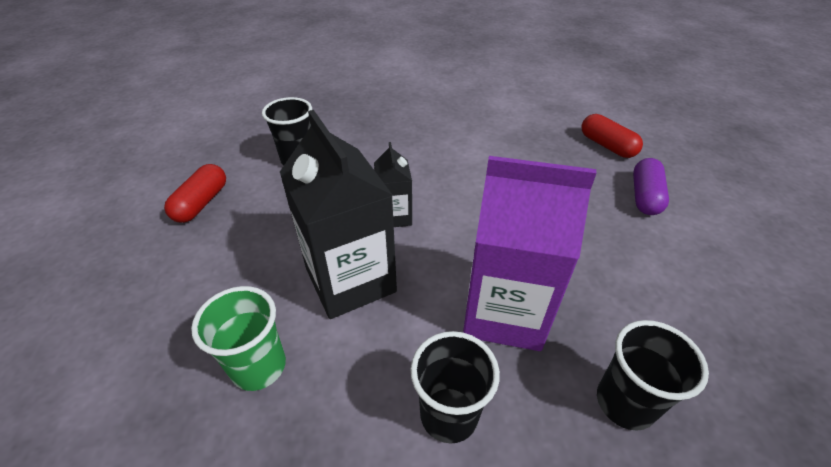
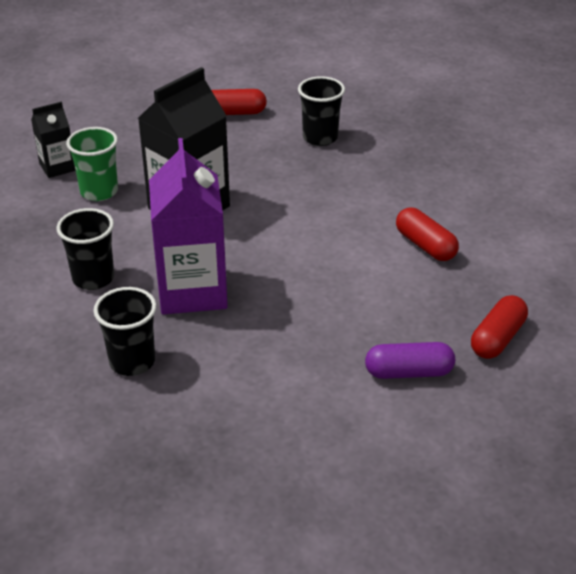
camera: 70 degrees right, 5 degrees down
(394, 216) = (274, 210): black carton -> black carton (57, 167)
(487, 147) = (425, 245): none -> red capsule

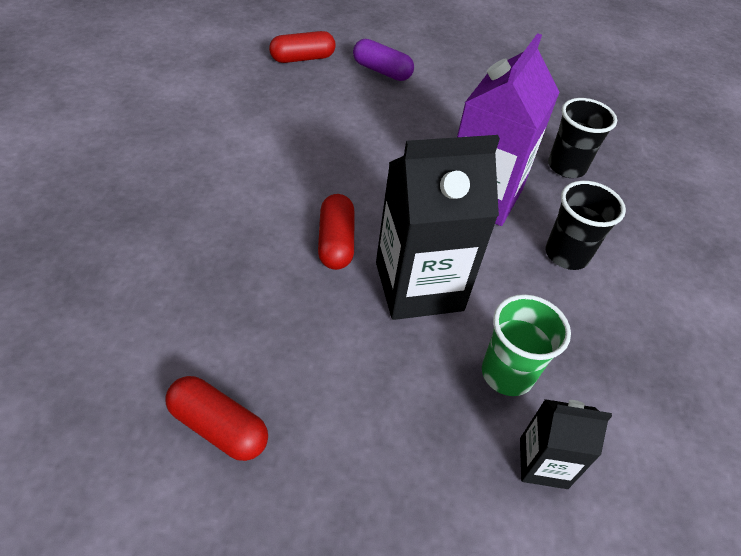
camera: 150 degrees left, 10 degrees up
(320, 138) = (176, 301): black cup -> none
(425, 245) = (255, 130): red capsule -> red capsule (336, 242)

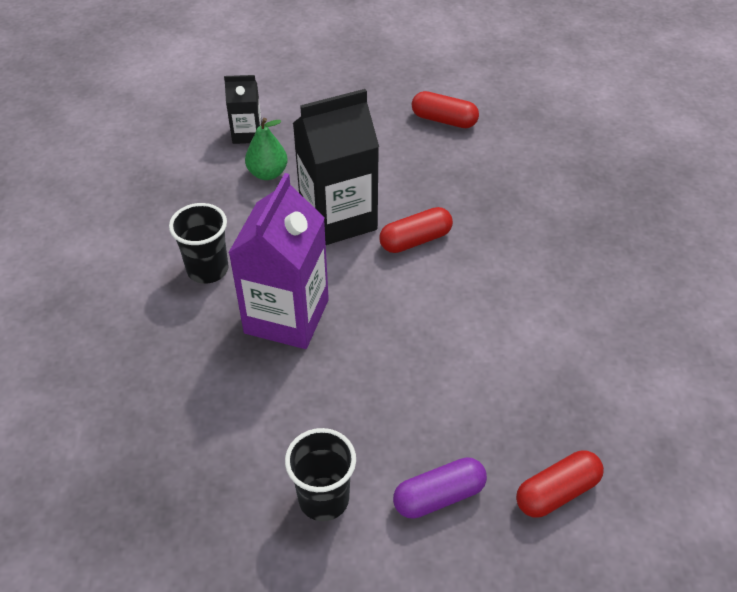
camera: 175 degrees right, 0 degrees up
(336, 242) = (415, 240): red capsule -> red capsule turned 75 degrees clockwise
(381, 71) = (439, 496): purple capsule -> purple capsule turned 45 degrees counterclockwise
(507, 374) = (267, 173): green cup -> green pear
(566, 167) = (188, 377): black cup -> black cup (324, 499)

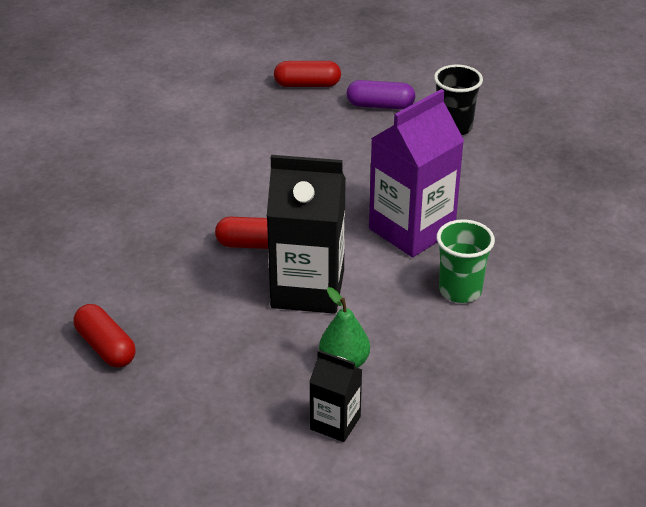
camera: 150 degrees left, 10 degrees down
(208, 269) = (460, 290): black cup -> green cup

